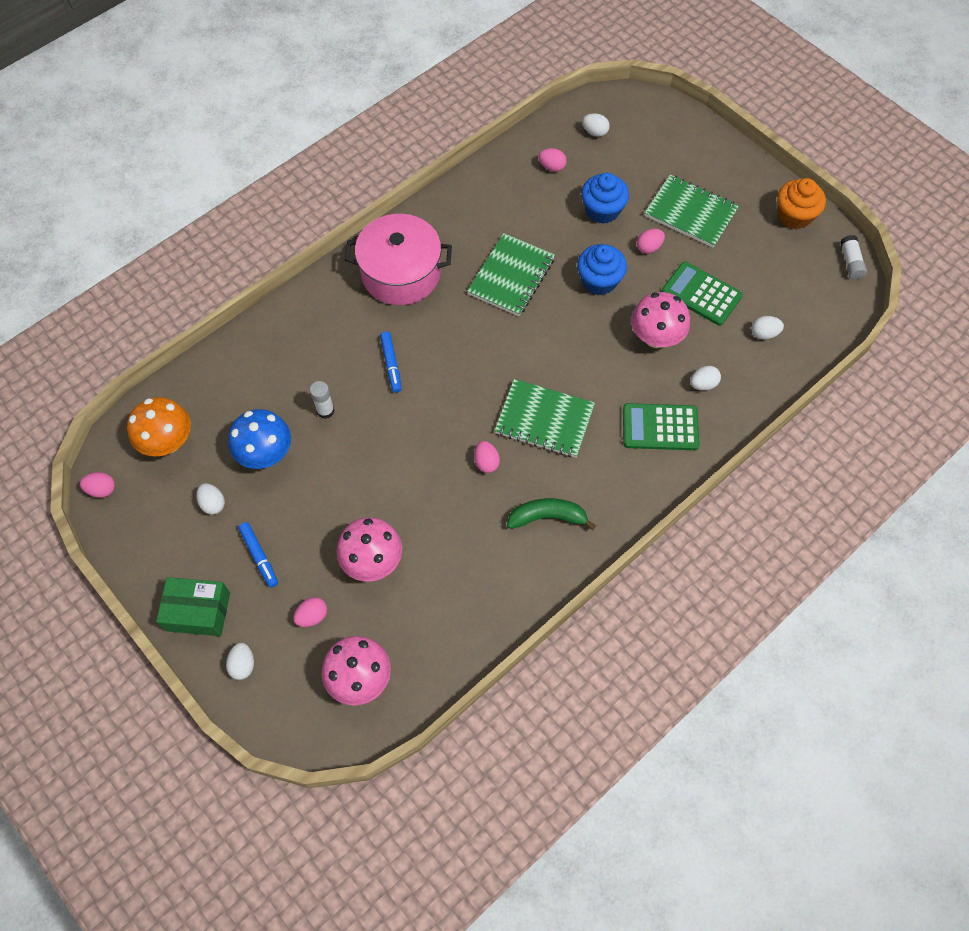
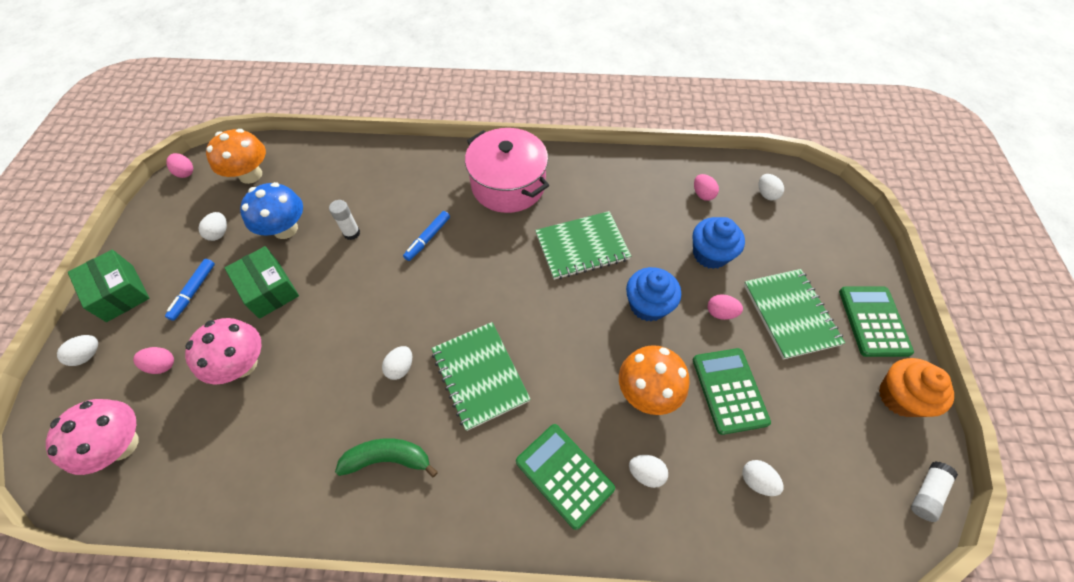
camera: 45 degrees right, 5 degrees down
(318, 502) = (269, 289): none -> green box
(486, 462) = (400, 367): pink egg -> white egg
(547, 517) = (388, 459): green banana -> green banana turned 45 degrees counterclockwise
(656, 337) = (647, 391): pink mushroom -> orange mushroom
(741, 177) = (873, 321): none -> green calculator

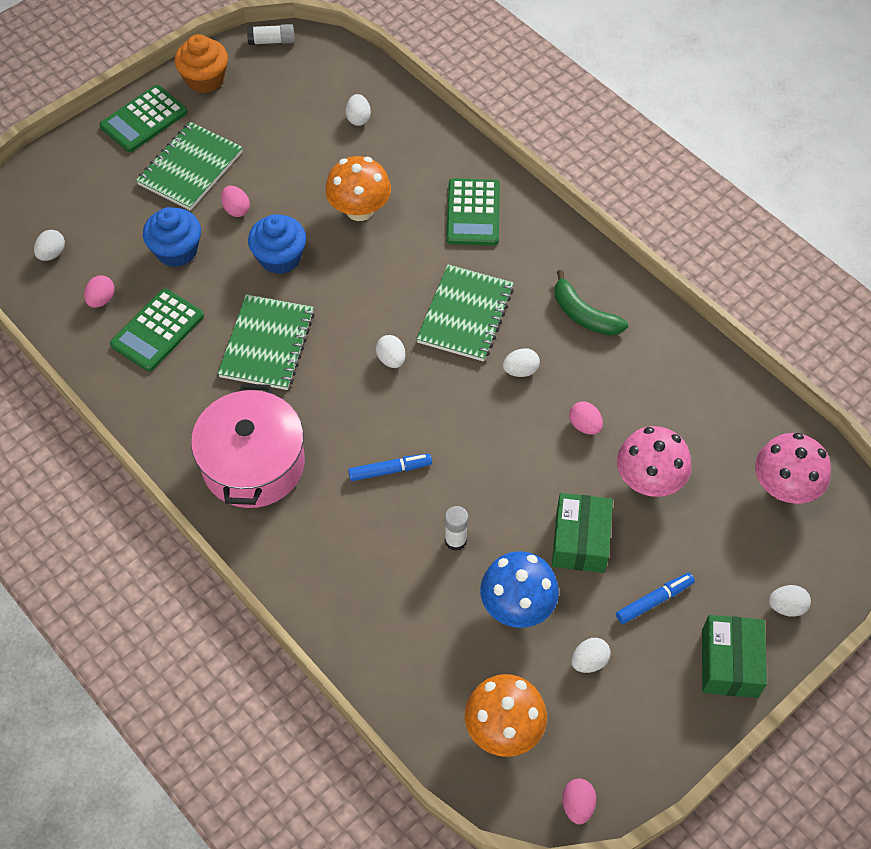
camera: 135 degrees left, 0 degrees up
(162, 365) = (720, 538): pink egg -> pink egg (584, 425)
(582, 247) = (267, 344): green notebook -> green notebook turned 75 degrees clockwise
(645, 473) = (420, 173): white egg -> white egg (391, 359)
(729, 390) = (304, 167): green calculator -> green calculator (157, 330)

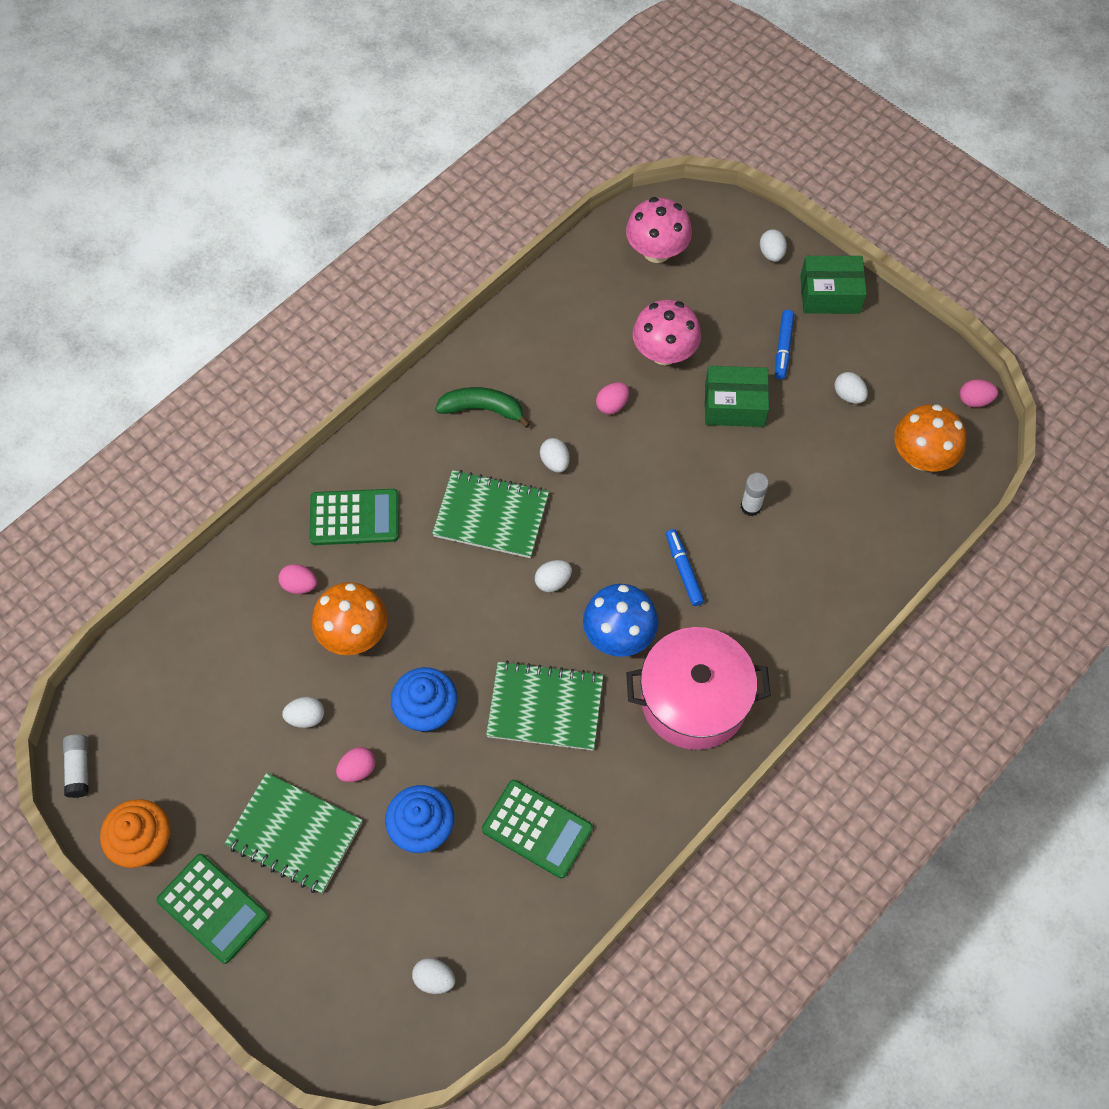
camera: 95 degrees left, 5 degrees up
(102, 299) = (499, 902): pink egg -> pink egg (300, 585)
(358, 118) = (214, 650): white egg -> white egg (306, 717)
(517, 605) = (807, 452): blue mushroom -> blue mushroom (619, 635)
(584, 315) = (482, 409): green banana -> green banana turned 120 degrees counterclockwise
(654, 601) = (783, 348): blue marker -> blue marker turned 135 degrees counterclockwise

